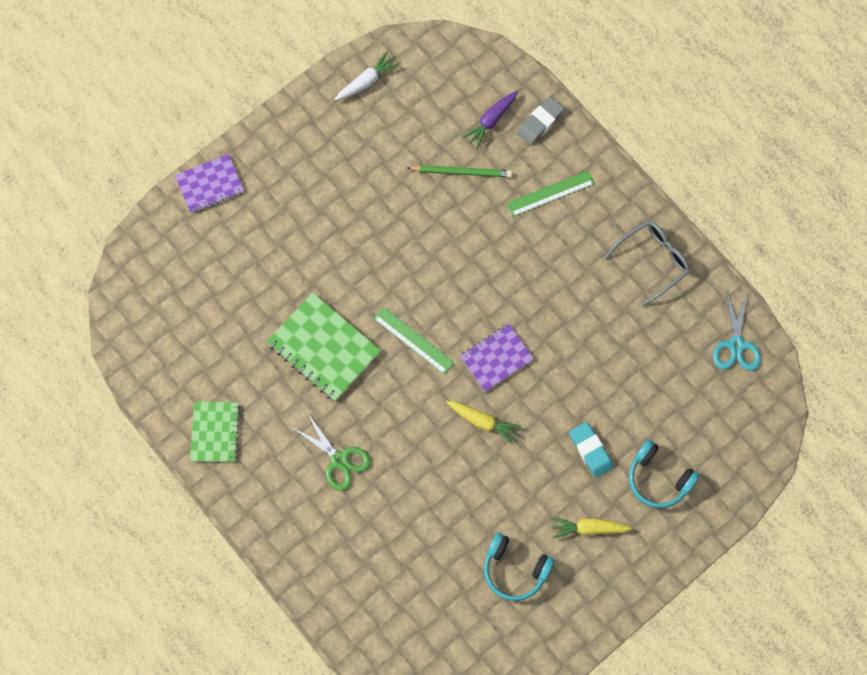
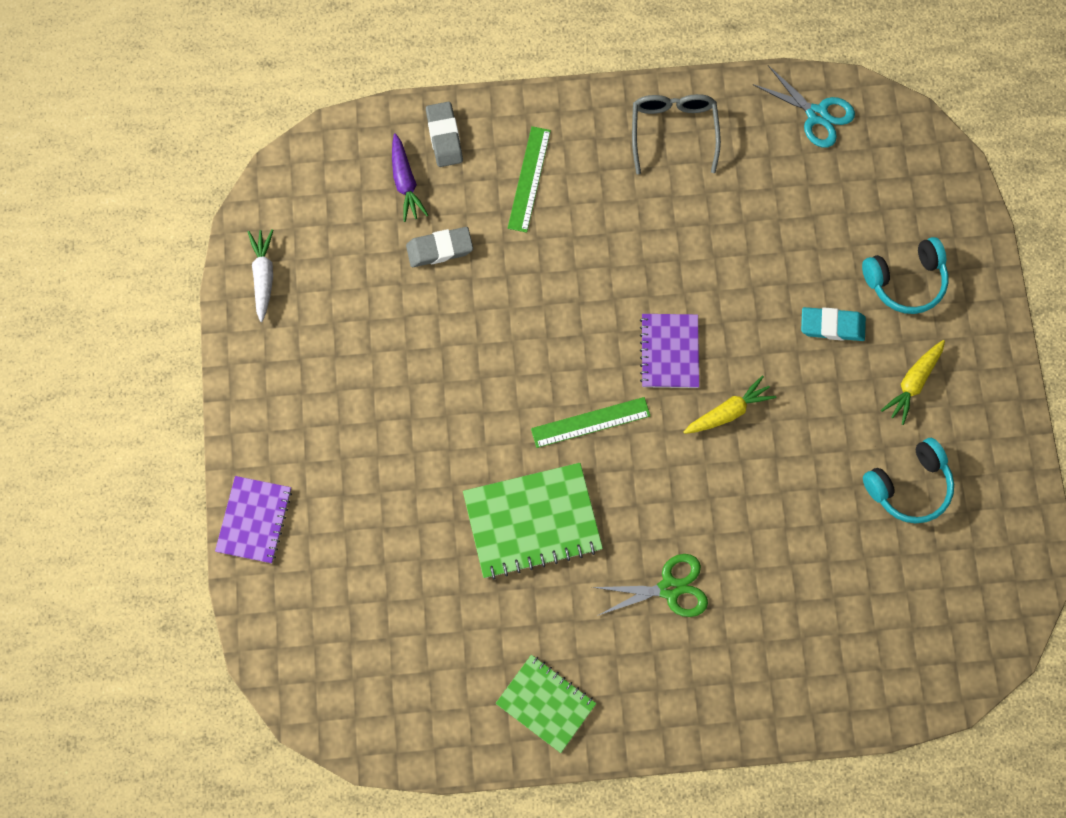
camera: 55 degrees left, 0 degrees up
(461, 172) = (439, 249): green pencil -> grey eraser

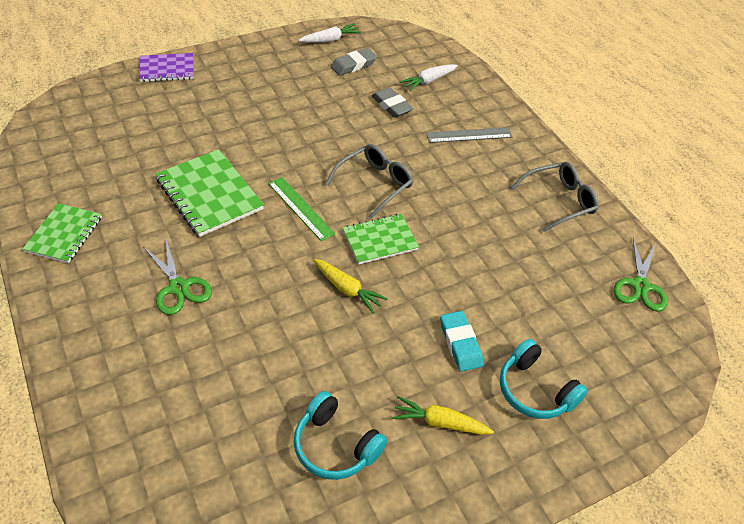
camera: 65 degrees right, 25 degrees down
(405, 182) = (428, 81): purple carrot -> white carrot
(444, 137) = (471, 91): grey eraser -> grey eraser (353, 65)
(529, 179) = (469, 135): green ruler -> grey ruler
(578, 324) = (374, 184): none -> grey glasses
(669, 351) = (380, 240): purple notebook -> green notebook
(817, 115) = (640, 286): turquoise scissors -> green scissors

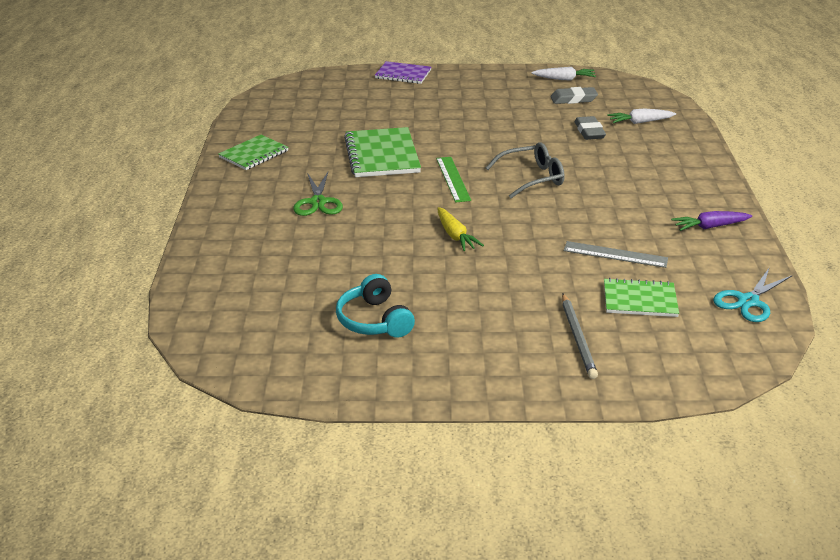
camera: 30 degrees right, 15 degrees down
(380, 240) = (508, 213): green notebook -> green notebook (640, 300)
(439, 422) = (473, 332): yellow carrot -> none
(460, 343) = (531, 292): turquoise eraser -> none
(469, 135) = (651, 165): grey ruler -> grey ruler (615, 254)
(535, 390) = (578, 338): turquoise headphones -> grey pencil
(559, 201) = (709, 227): grey glasses -> purple carrot
(640, 286) = (748, 301): green scissors -> turquoise scissors

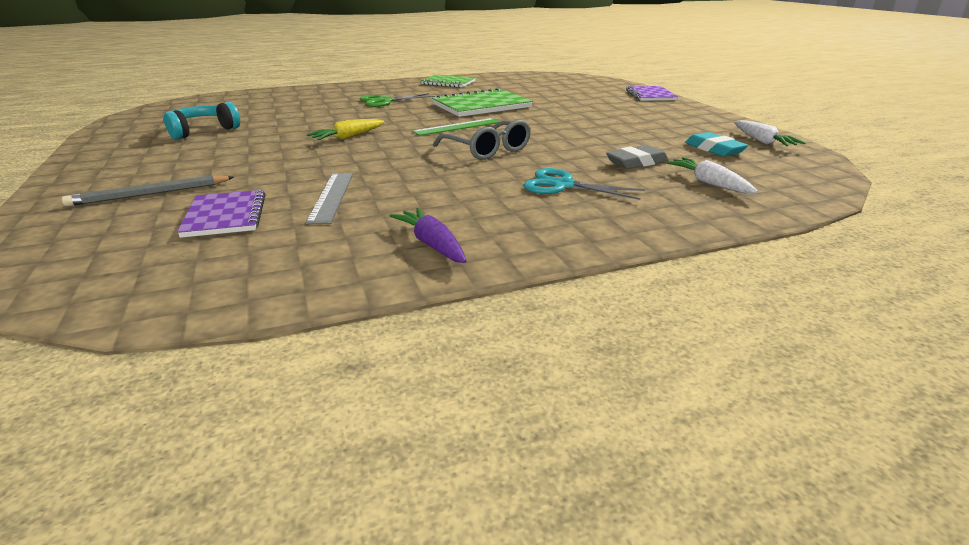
camera: 70 degrees right, 5 degrees down
(573, 99) = (714, 149): grey eraser -> turquoise eraser
(640, 300) = (225, 216): green notebook -> purple notebook
(748, 301) = (214, 283): turquoise scissors -> turquoise scissors (563, 185)

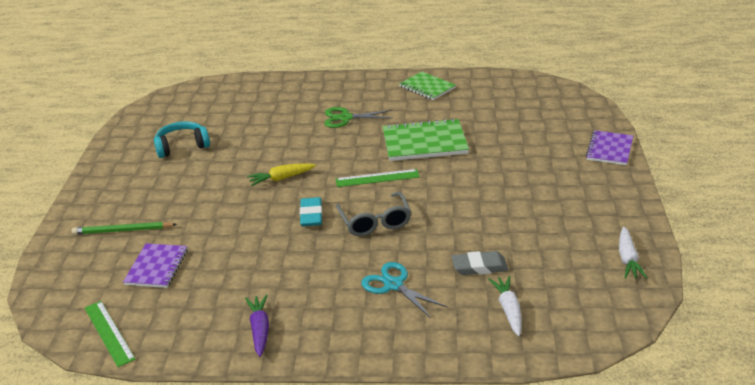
camera: 25 degrees right, 5 degrees up
(150, 194) = (122, 231): grey pencil -> green pencil
(178, 290) = (109, 333): none -> green ruler
(331, 197) = (228, 260): grey ruler -> none
(714, 149) = (567, 262): turquoise eraser -> turquoise eraser (311, 215)

